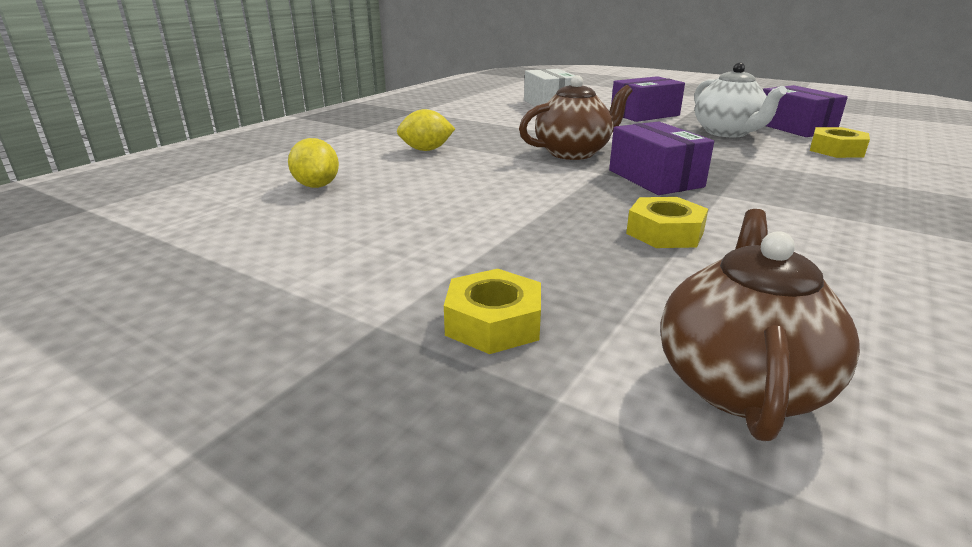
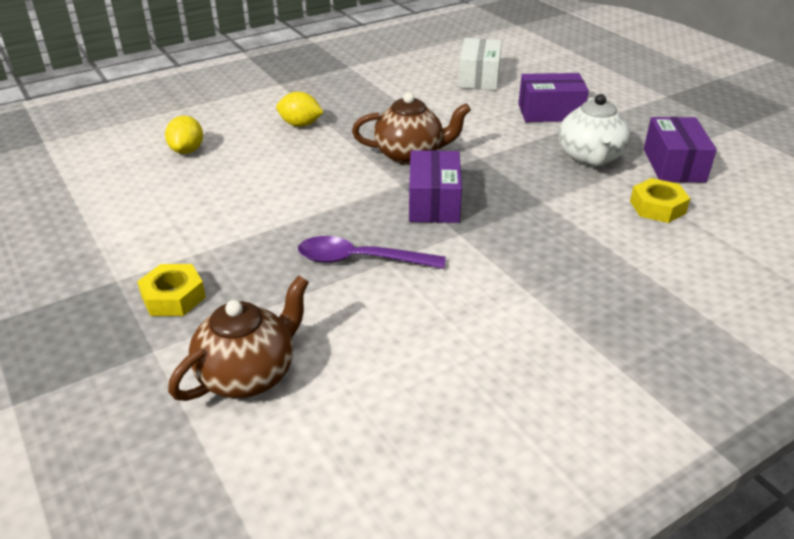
camera: 25 degrees right, 10 degrees up
(665, 233) = (360, 260): yellow nut -> purple spoon

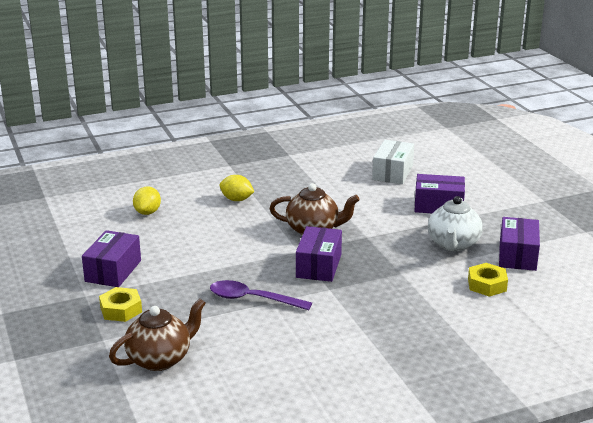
camera: 10 degrees right, 10 degrees down
(152, 237) = (113, 271): none -> purple box

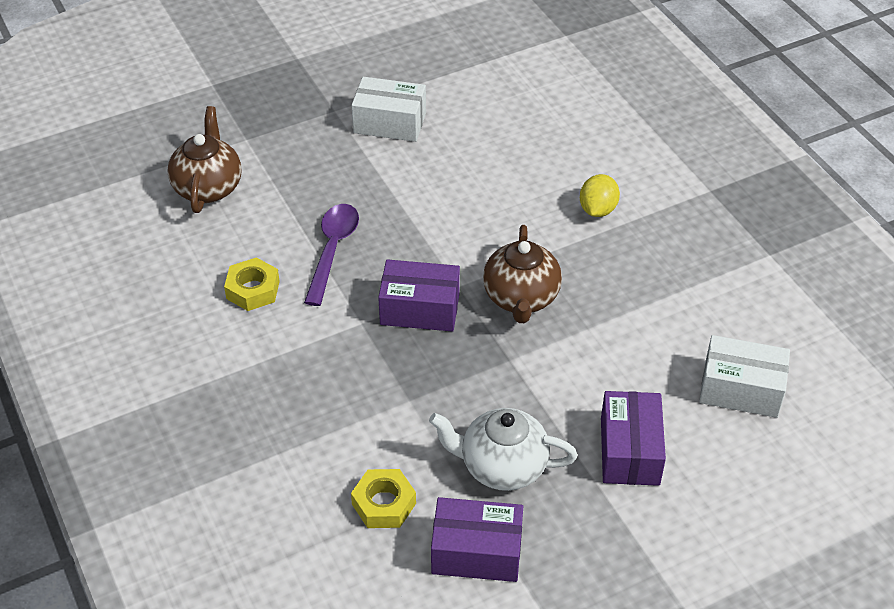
camera: 85 degrees right, 20 degrees up
(113, 271) = (390, 123): purple box -> white box
(121, 310) = (305, 143): yellow nut -> yellow nut (253, 290)
(147, 212) = (541, 129): yellow lemon -> none
(160, 359) = (208, 187): brown teapot -> brown teapot turned 135 degrees counterclockwise

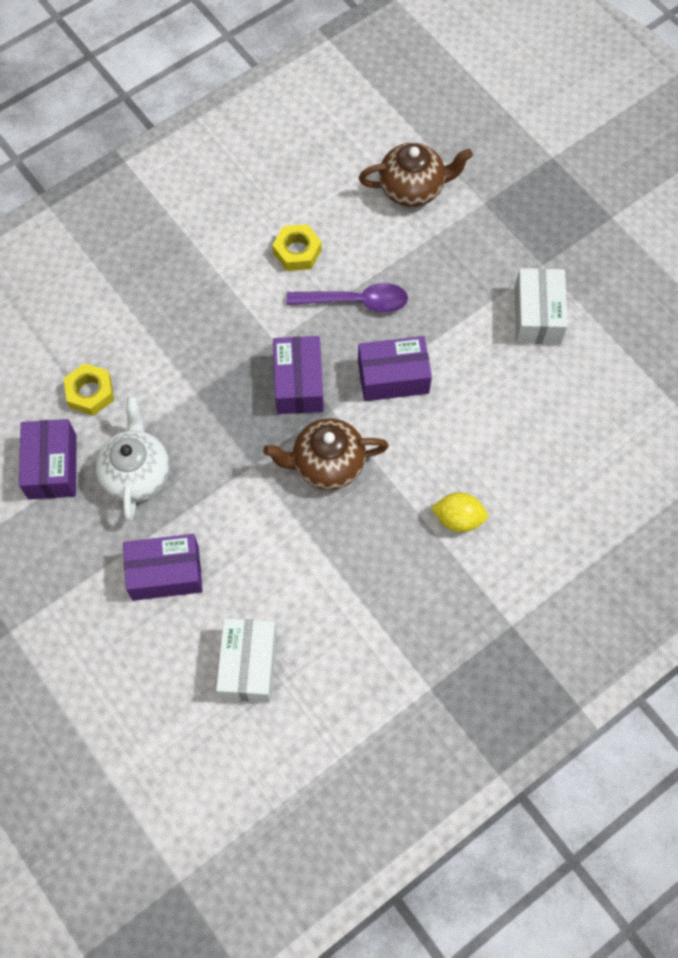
camera: 80 degrees right, 20 degrees up
(431, 234) = (393, 377): none -> purple box

